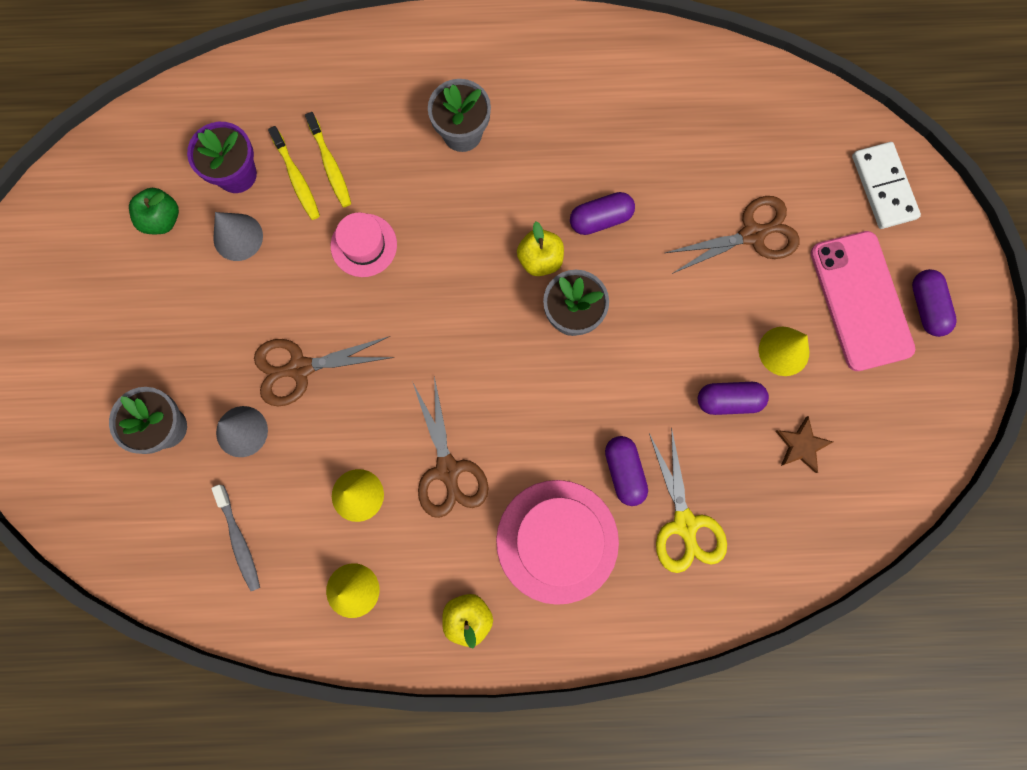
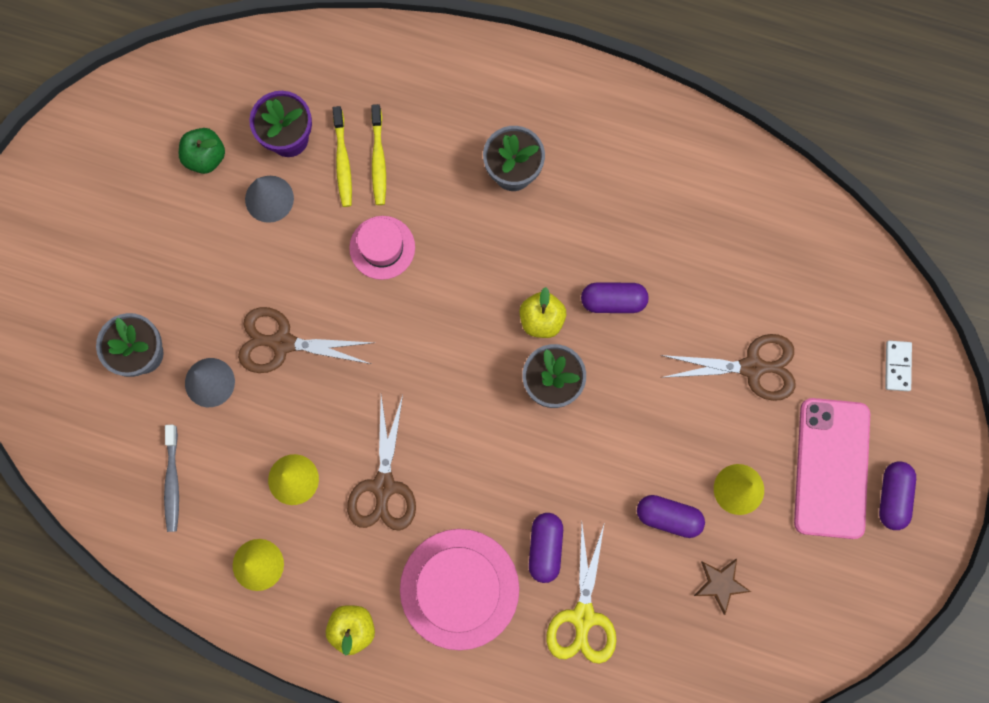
camera: 20 degrees right, 0 degrees up
(883, 187) = (897, 366): white domino -> white domino, size x0.59

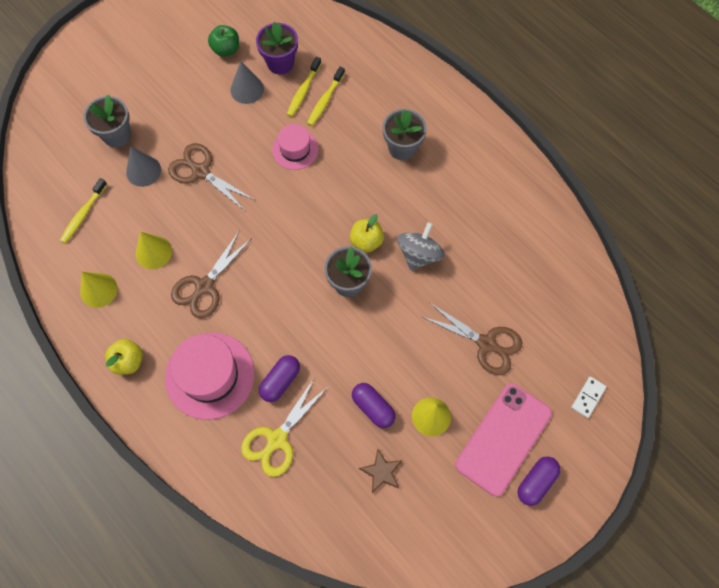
camera: 30 degrees right, 10 degrees down
(172, 482) = (83, 214): grey toothbrush -> yellow toothbrush
(613, 301) = (419, 254): purple capsule -> grey spinning top

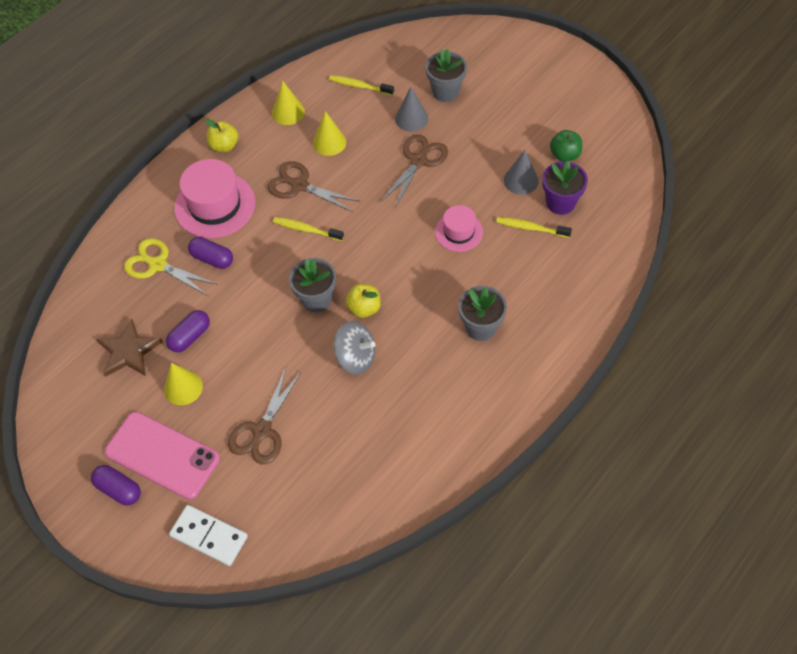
camera: 85 degrees right, 10 degrees down
(325, 100) = (523, 249): yellow toothbrush -> yellow toothbrush (306, 229)
(381, 472) = (129, 351): brown star -> brown star, size x1.55
(588, 397) = (209, 536): white domino -> white domino, size x1.70

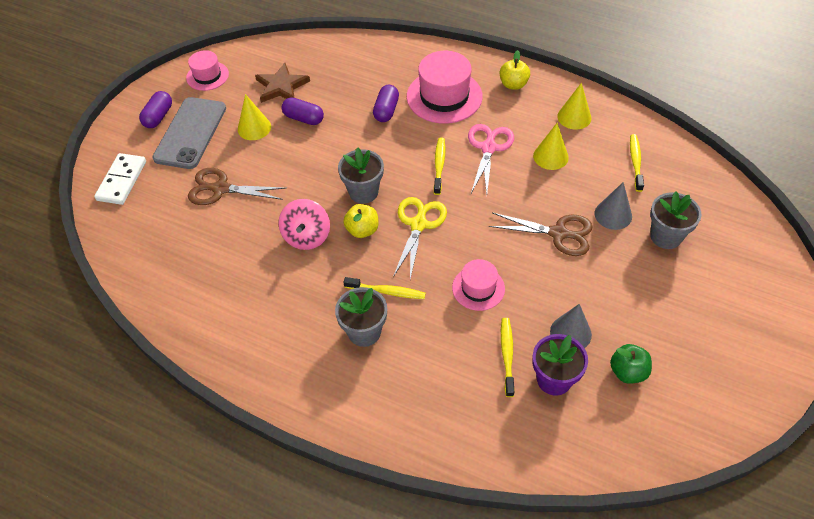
camera: 75 degrees right, 5 degrees down
(72, 428) = (207, 76): none -> pink hat
(157, 265) = (370, 79): yellow scissors -> yellow scissors (418, 224)
(162, 455) = (190, 133): pink phone -> grey phone
(299, 185) = (488, 148): brown scissors -> pink scissors
(355, 357) = (307, 236): grey spinning top -> pink spinning top
(442, 301) = (387, 292): none -> yellow toothbrush

